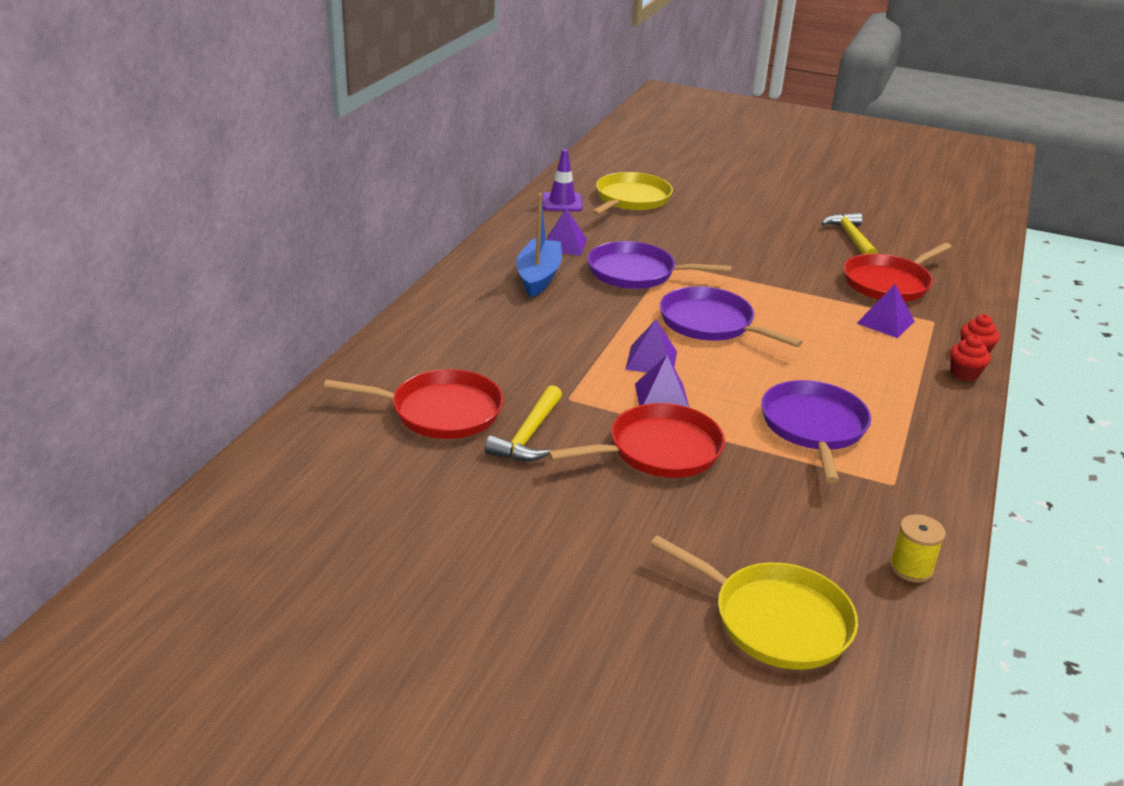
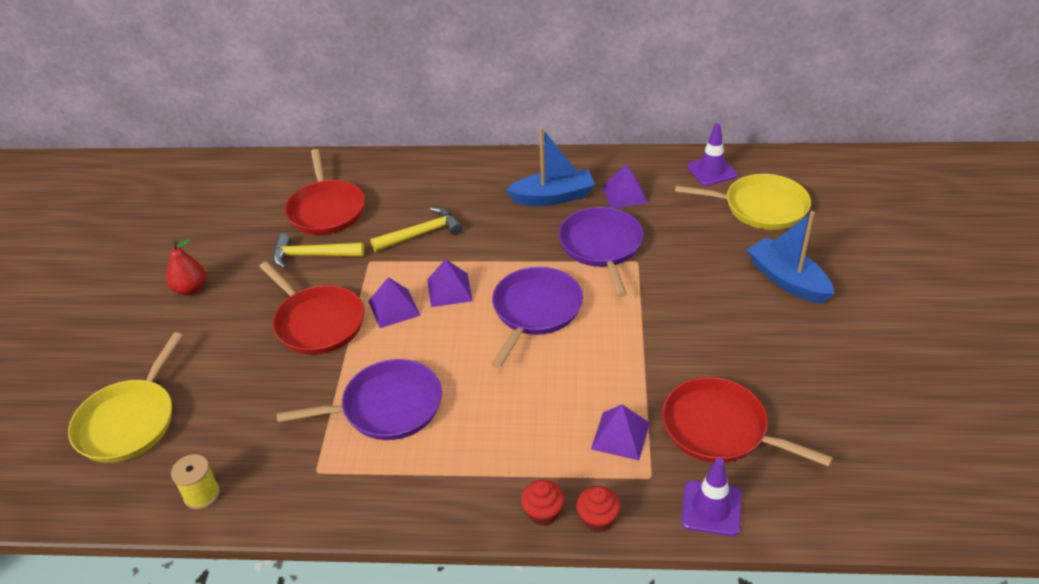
camera: 75 degrees right, 10 degrees up
(531, 542) = (190, 289): none -> red pear
(731, 216) = (787, 280): none -> blue boat
(851, 238) = (817, 382): yellow hammer -> yellow hammer (421, 234)
(969, 307) = (711, 508): none -> purple traffic cone

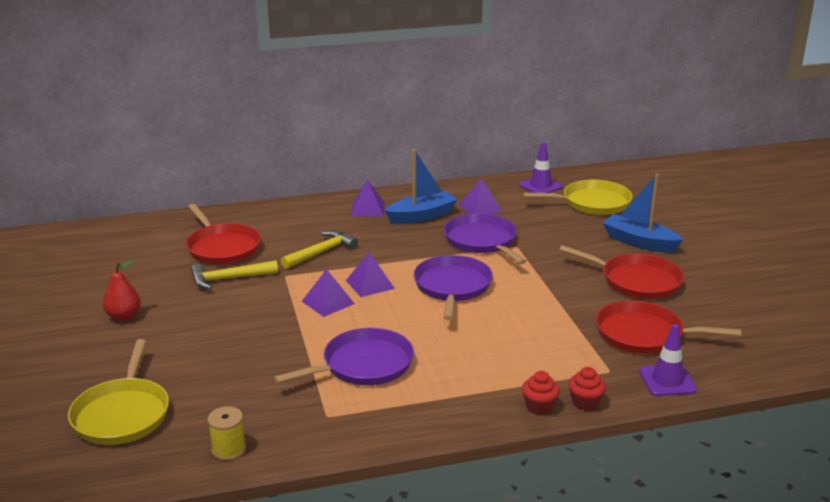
camera: 20 degrees left, 15 degrees down
(317, 322) = (263, 321): red pan -> red pan (637, 281)
(620, 435) = (570, 351): purple pyramid -> purple pyramid (368, 209)

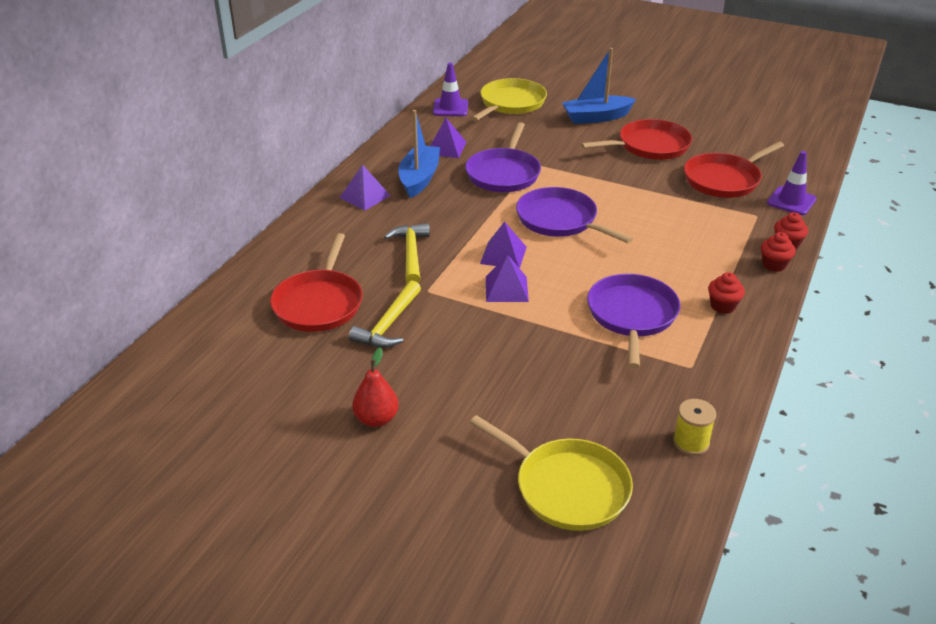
camera: 50 degrees left, 10 degrees up
(222, 248) = (319, 303): red pan -> red pan turned 90 degrees clockwise
(435, 402) = (723, 306): none -> red cupcake
(482, 241) = (503, 173): purple pan -> purple pan turned 90 degrees counterclockwise

